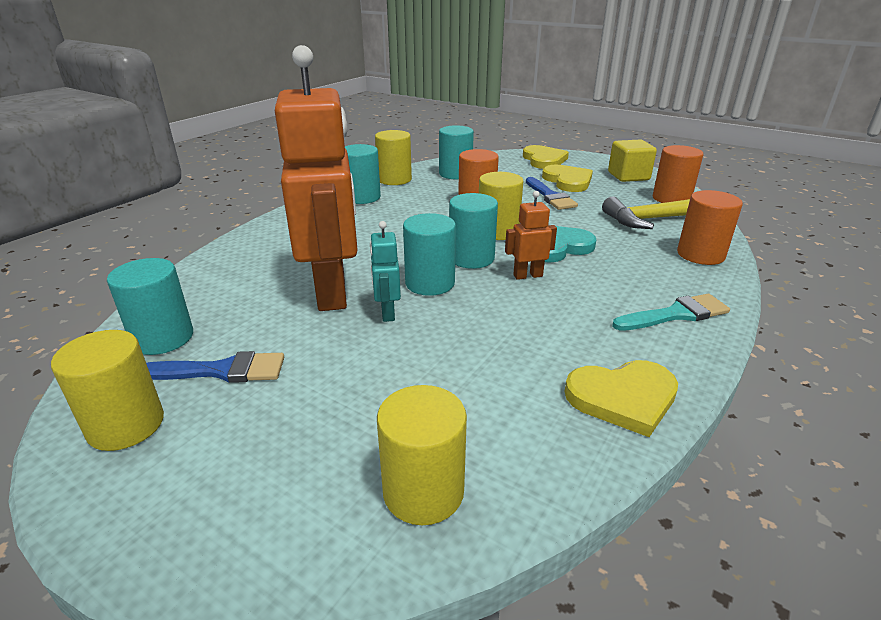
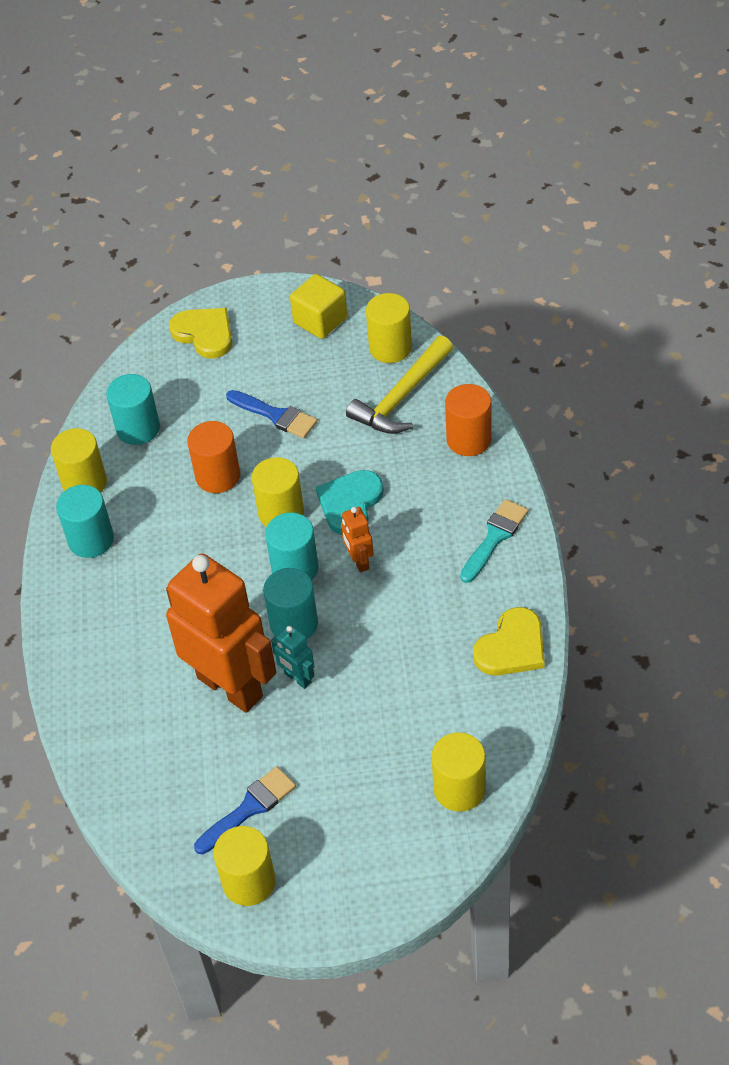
camera: 35 degrees left, 20 degrees up
(163, 338) = (167, 817): turquoise cylinder -> none
(527, 275) = (359, 561): orange robot -> orange robot turned 60 degrees counterclockwise
(568, 181) = (268, 370): yellow heart -> none
(671, 199) = (390, 348): orange cylinder -> yellow cylinder

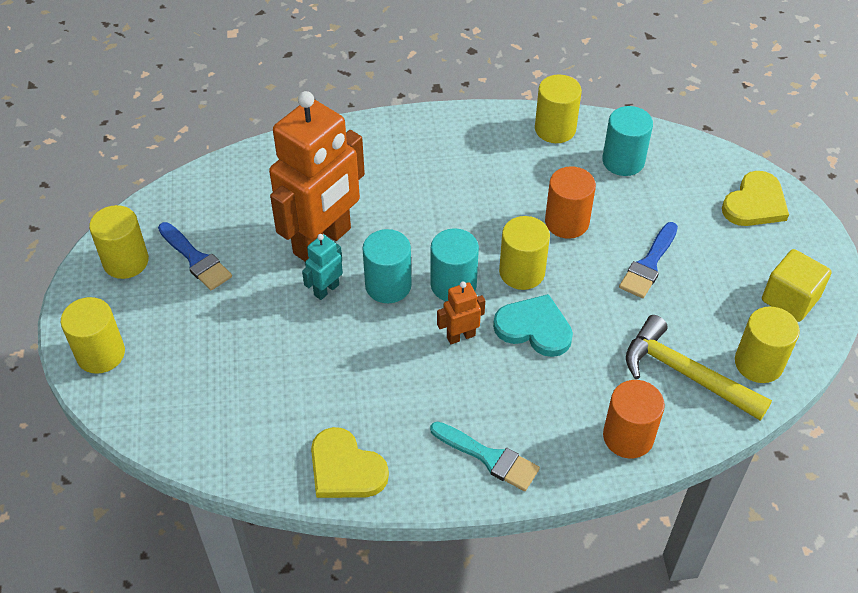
camera: 85 degrees right, 0 degrees up
(91, 540) = (490, 138): turquoise cylinder -> none
(459, 789) = (186, 417): yellow cylinder -> yellow cylinder (101, 354)

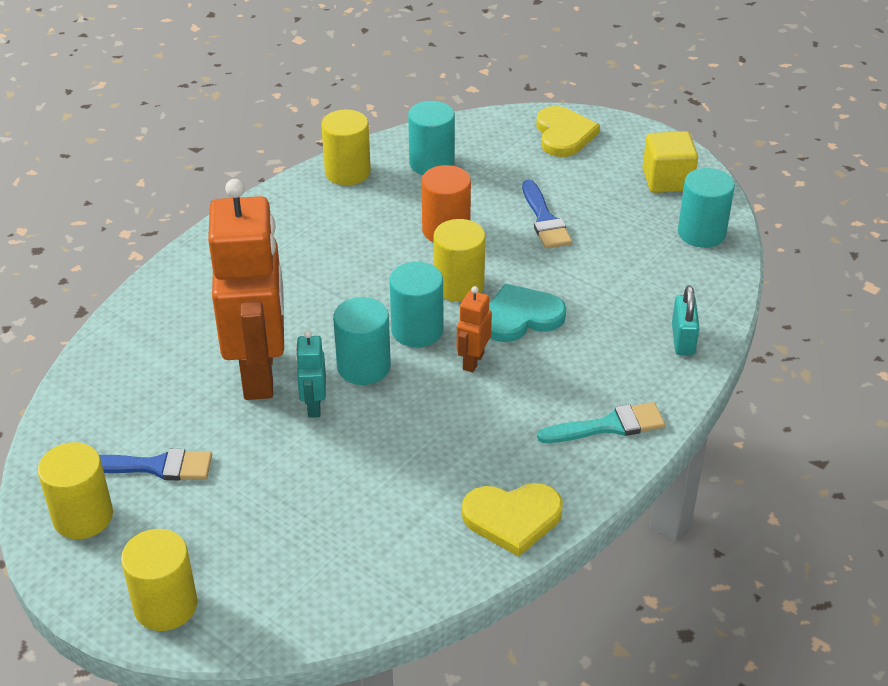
camera: 45 degrees left, 10 degrees down
(628, 437) = (683, 339): orange cylinder -> turquoise padlock
(685, 373) = (664, 272): yellow hammer -> none
(758, 363) = (701, 233): yellow cylinder -> turquoise cylinder

